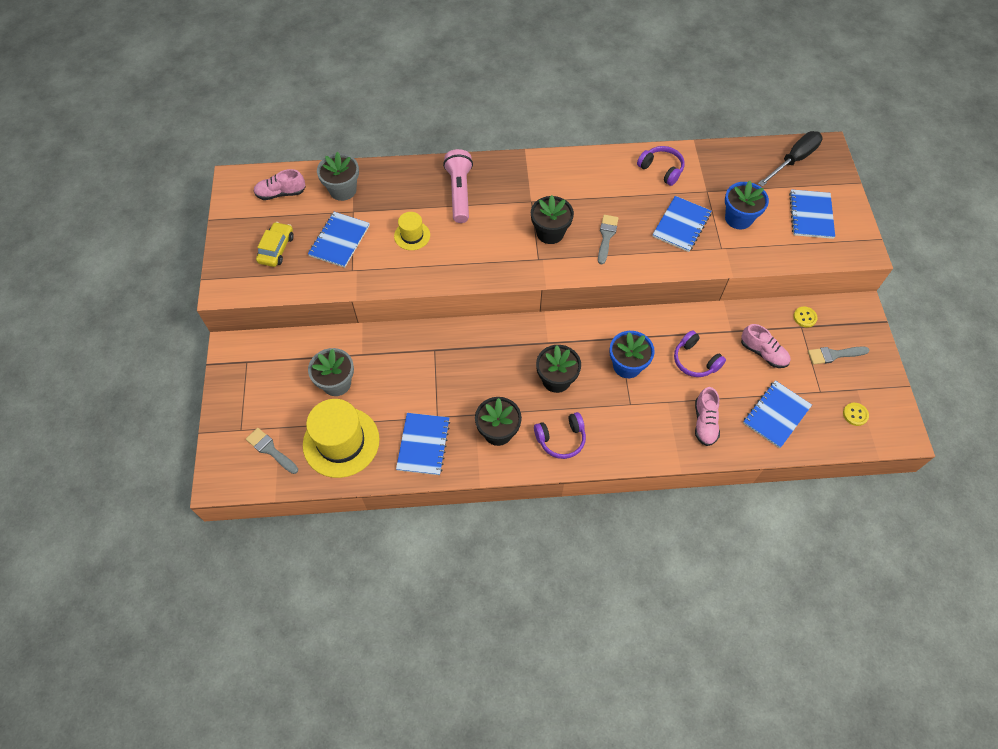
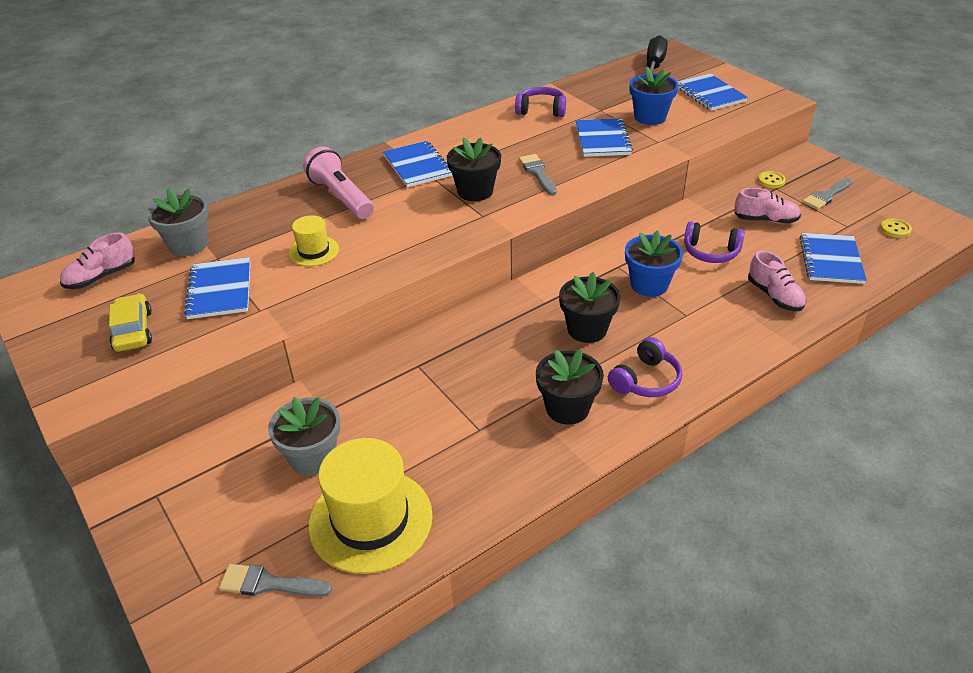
camera: 30 degrees left, 20 degrees down
(423, 444) = (486, 467): blue notebook -> blue notebook (417, 166)

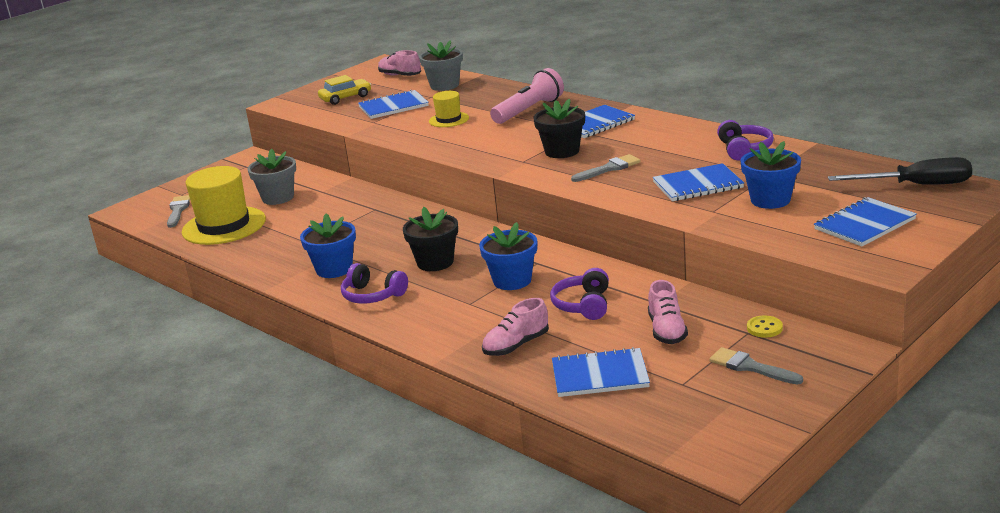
camera: 80 degrees right, 15 degrees down
(567, 408) = (334, 269): black flower pot -> blue flower pot
(895, 229) = (693, 418): yellow button -> none

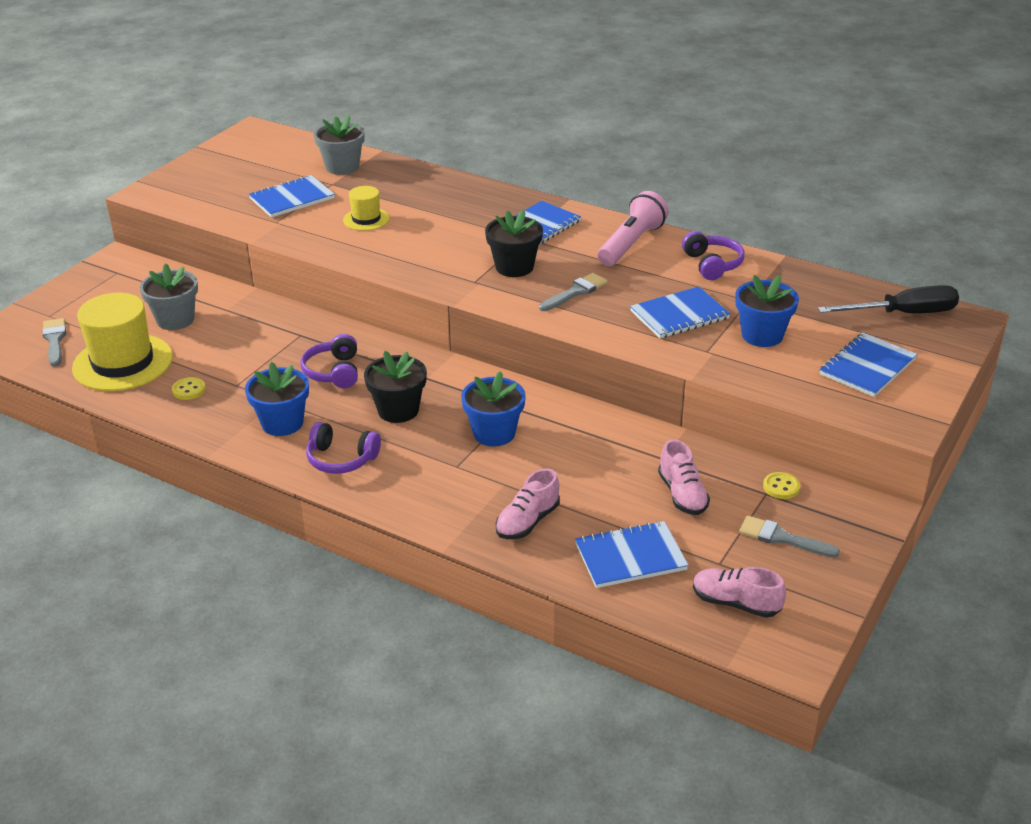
camera: 15 degrees left, 10 degrees up
(268, 245) = (189, 390): none -> yellow button
(345, 98) = (227, 184): yellow car -> none
(400, 75) = (282, 151): pink shoe -> pink shoe (735, 603)
(529, 110) = (456, 206): pink flashlight -> pink flashlight (631, 244)
(583, 305) = (583, 464): purple headphones -> purple headphones (333, 372)

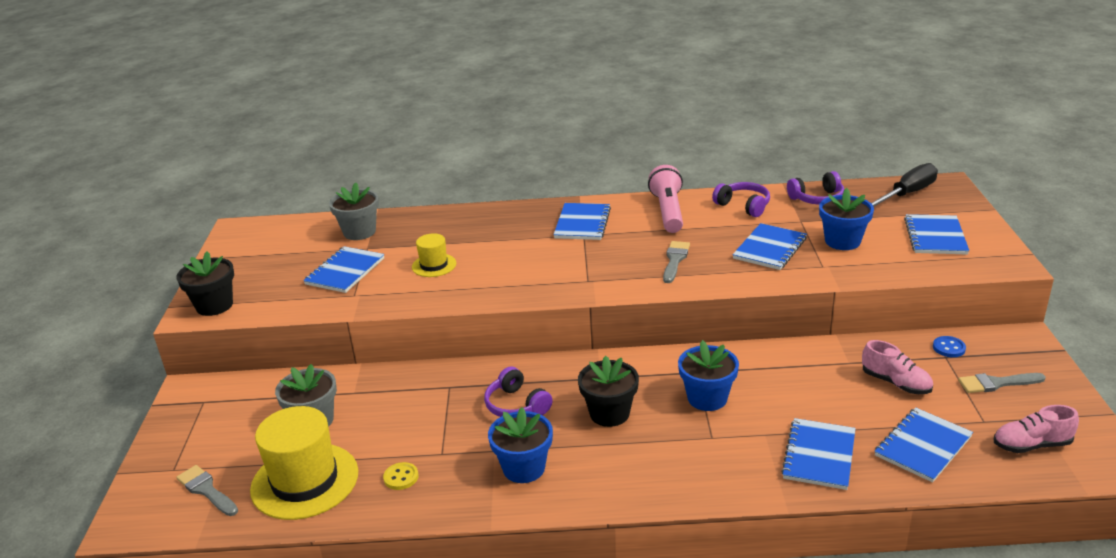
camera: 30 degrees left, 5 degrees down
(341, 459) = (612, 475): purple headphones -> purple headphones (817, 198)
(514, 267) = (604, 259): black flower pot -> black flower pot (214, 305)
(527, 521) = (819, 455): pink shoe -> blue notebook
(781, 487) = (949, 348): yellow button -> blue button

